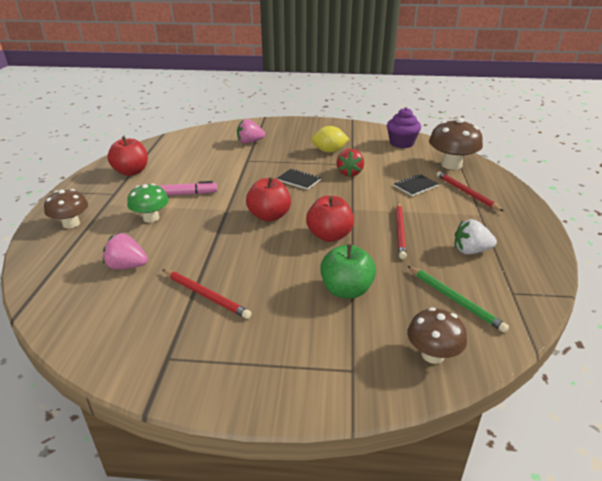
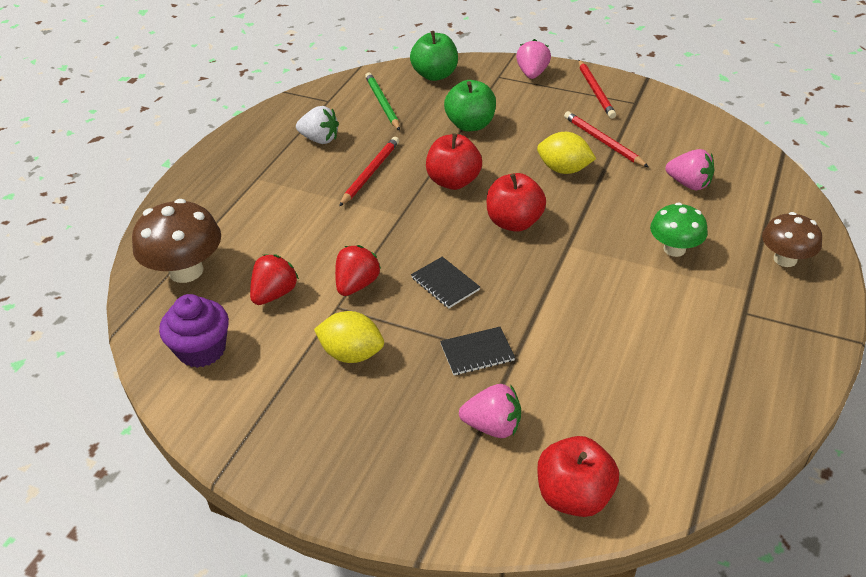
camera: 160 degrees left, 10 degrees up
(131, 172) = (731, 368): red apple -> red apple (574, 495)
(187, 194) = (625, 288): pink marker -> none
(240, 260) = (564, 169): none -> yellow lemon
(310, 385) = (532, 74): none -> pink strawberry
(391, 164) = (275, 294): none -> red strawberry
(415, 186) = (285, 237): black notebook -> black notebook (477, 353)
(432, 355) = (435, 75): brown mushroom -> green apple
(466, 193) = (232, 212): red pencil -> red pencil (595, 91)

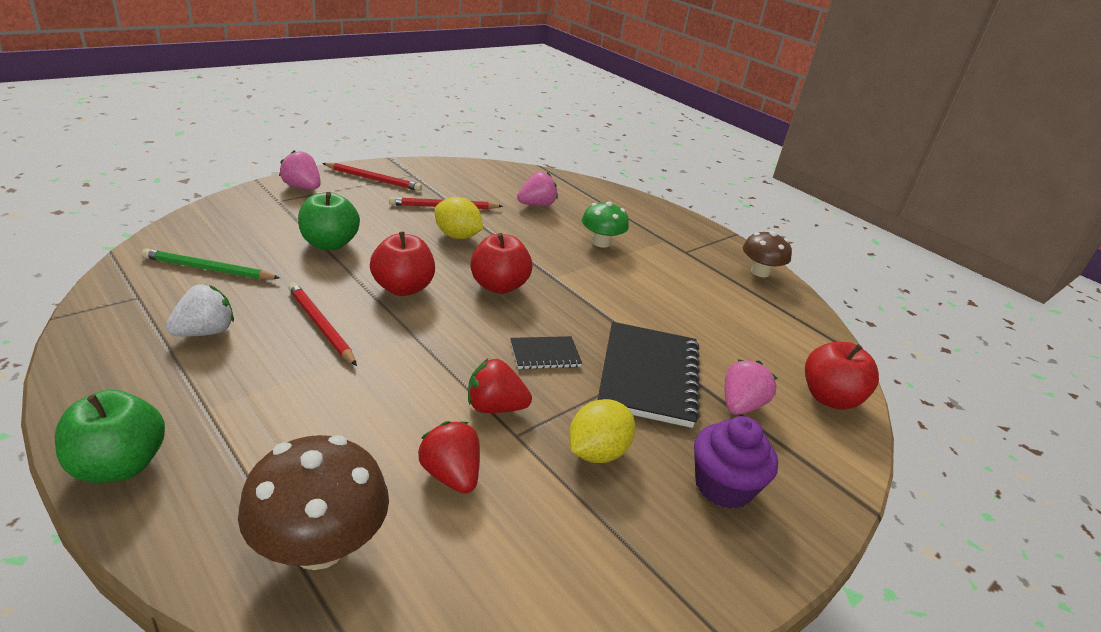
camera: 70 degrees left, 10 degrees down
(202, 350) = (496, 582): purple cupcake -> purple cupcake (723, 486)
(357, 285) = (494, 407): red strawberry -> red strawberry turned 45 degrees counterclockwise
(435, 75) = (215, 224): green apple -> green apple (119, 465)
(477, 353) = (649, 376): black notebook -> black notebook, size x2.04
(564, 169) = (457, 236): yellow lemon -> yellow lemon turned 75 degrees clockwise
(785, 259) = (646, 216): brown mushroom -> brown mushroom (760, 272)

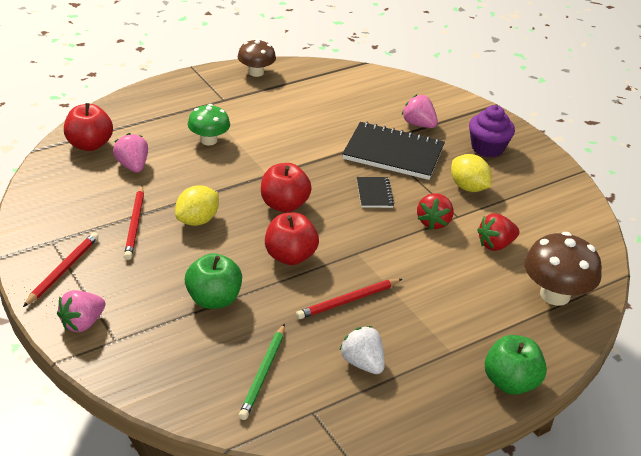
camera: 80 degrees left, 5 degrees up
(829, 398) = (407, 89): red apple -> red apple (89, 144)

